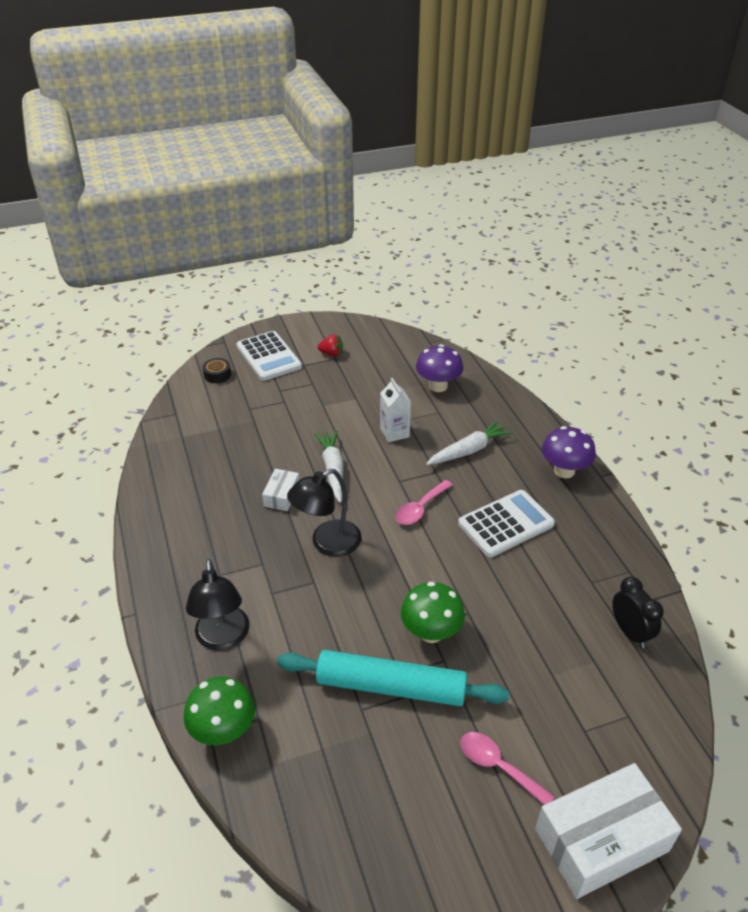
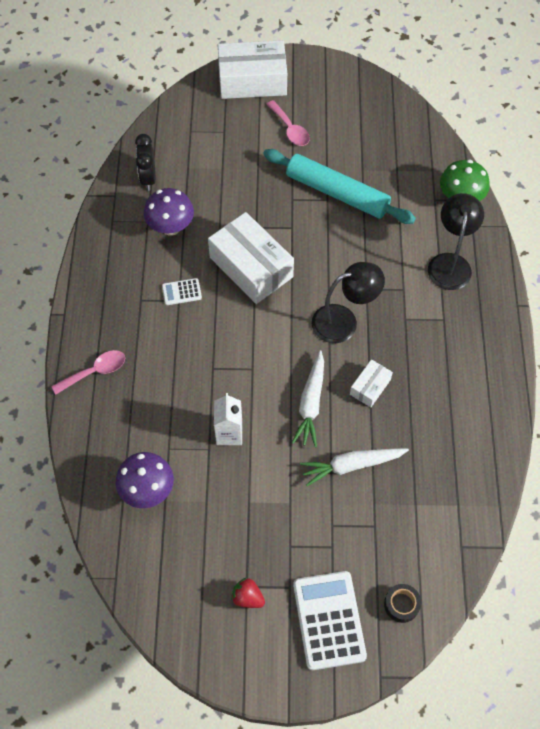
camera: 160 degrees left, 20 degrees up
(420, 508) = (247, 331): pink spoon -> pink spoon (95, 372)
(431, 632) = (291, 221): green mushroom -> none
(450, 567) = (251, 267): none -> white box
(468, 450) = (167, 384): white carrot -> white carrot (351, 465)
(506, 524) = (181, 292): white calculator -> white calculator, size x0.49
(564, 471) = (93, 330): purple mushroom -> purple mushroom (171, 227)

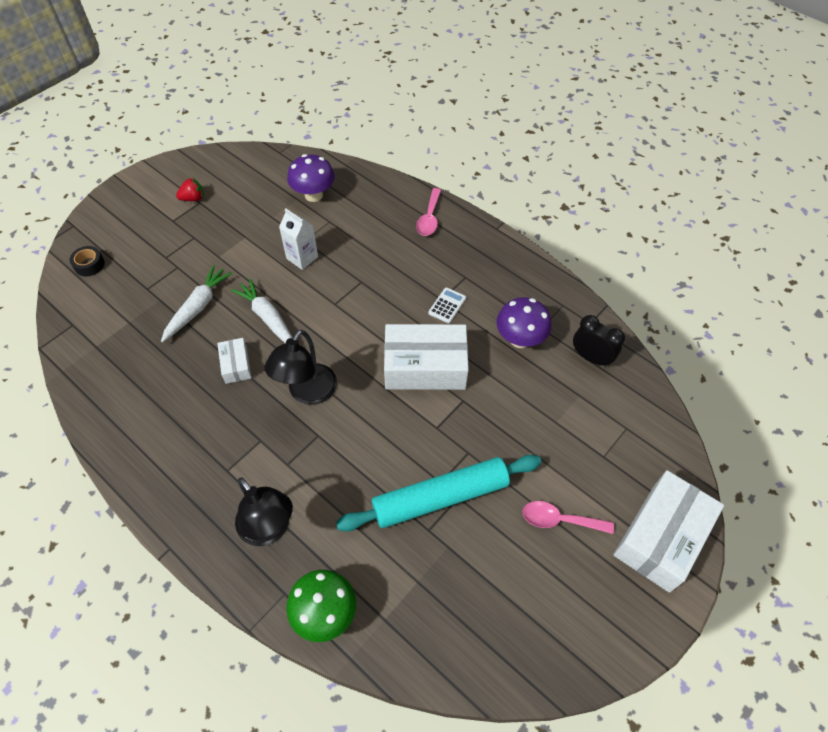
camera: 130 degrees right, 5 degrees down
(329, 620) = (131, 225): white calculator -> none

